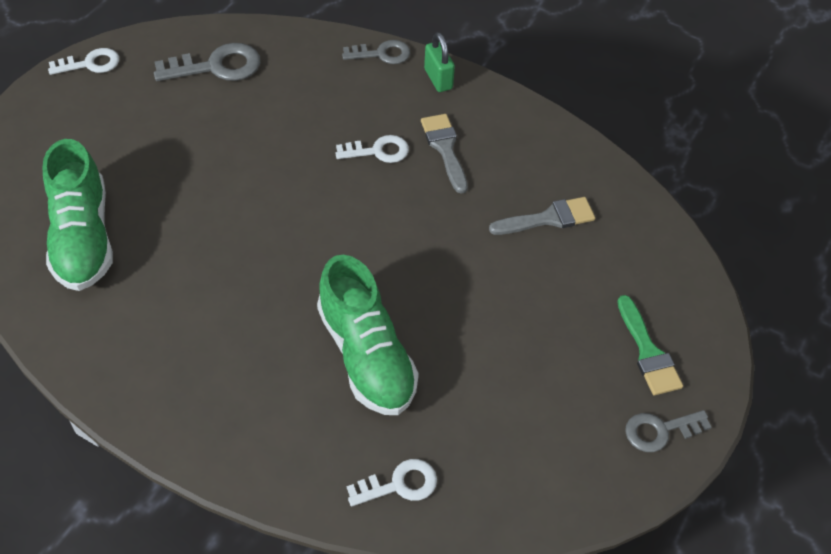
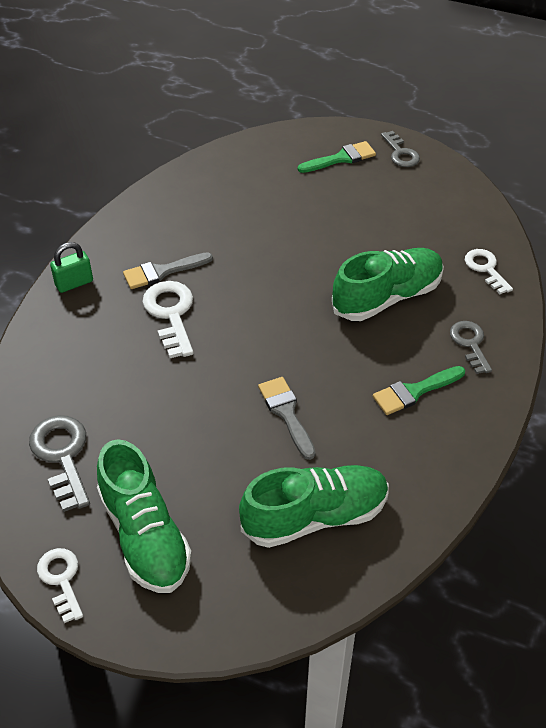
camera: 95 degrees left, 5 degrees down
(112, 116) = (145, 535): none -> green shoe
(211, 353) = (414, 391): none -> green brush
(378, 151) = (171, 314): white key -> white key, size x1.53
(382, 54) = (40, 326): grey key -> grey key (470, 344)
(548, 218) = (230, 208): grey brush -> grey brush (286, 413)

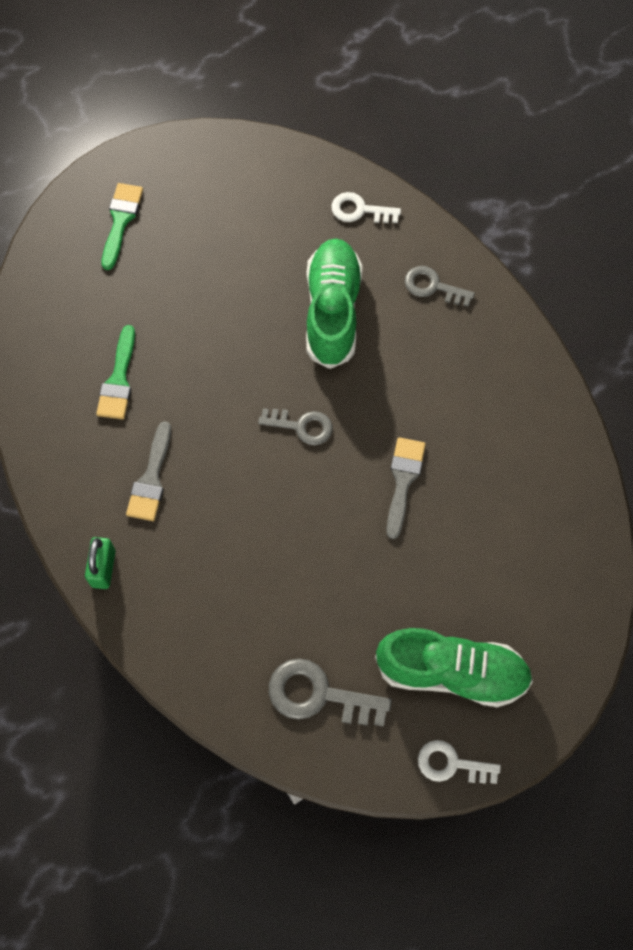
camera: 55 degrees left, 20 degrees up
(171, 314) = (214, 504): white key -> none
(286, 413) = (403, 481): grey brush -> grey brush turned 90 degrees clockwise
(315, 516) = (522, 528): green shoe -> none
(400, 153) = (157, 166): grey key -> grey key (301, 426)
(414, 391) = (452, 366): green brush -> green brush (118, 380)

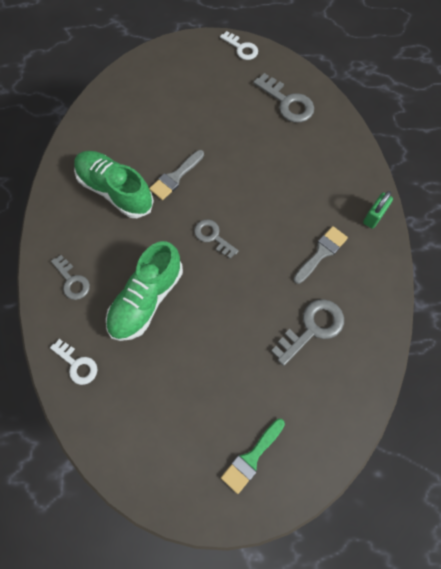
camera: 150 degrees left, 0 degrees up
(118, 380) = (312, 328): green brush -> grey key
(452, 672) = (215, 81): green shoe -> green shoe (115, 190)

